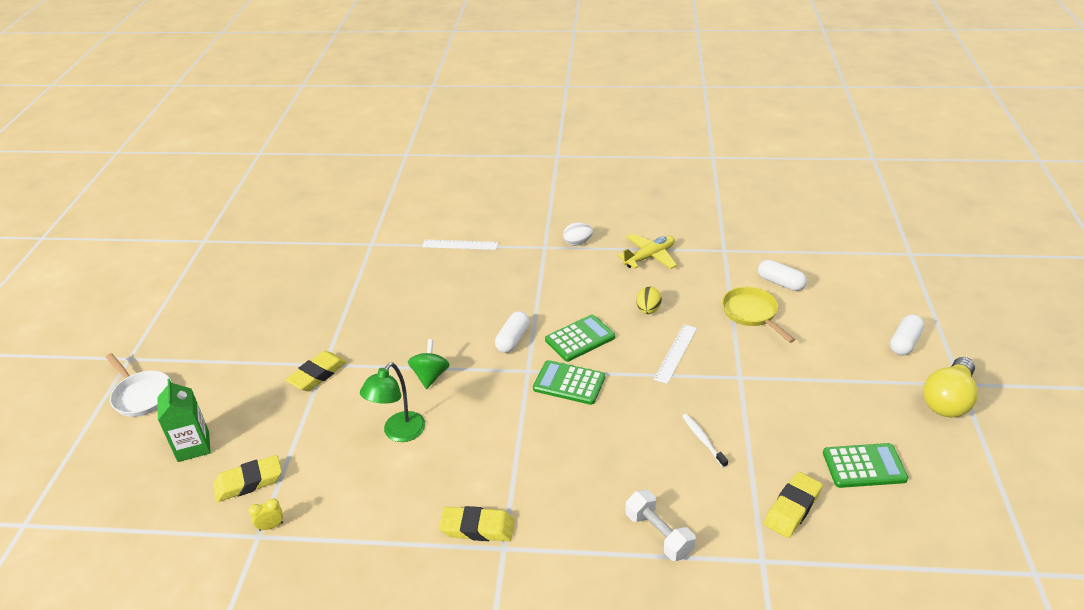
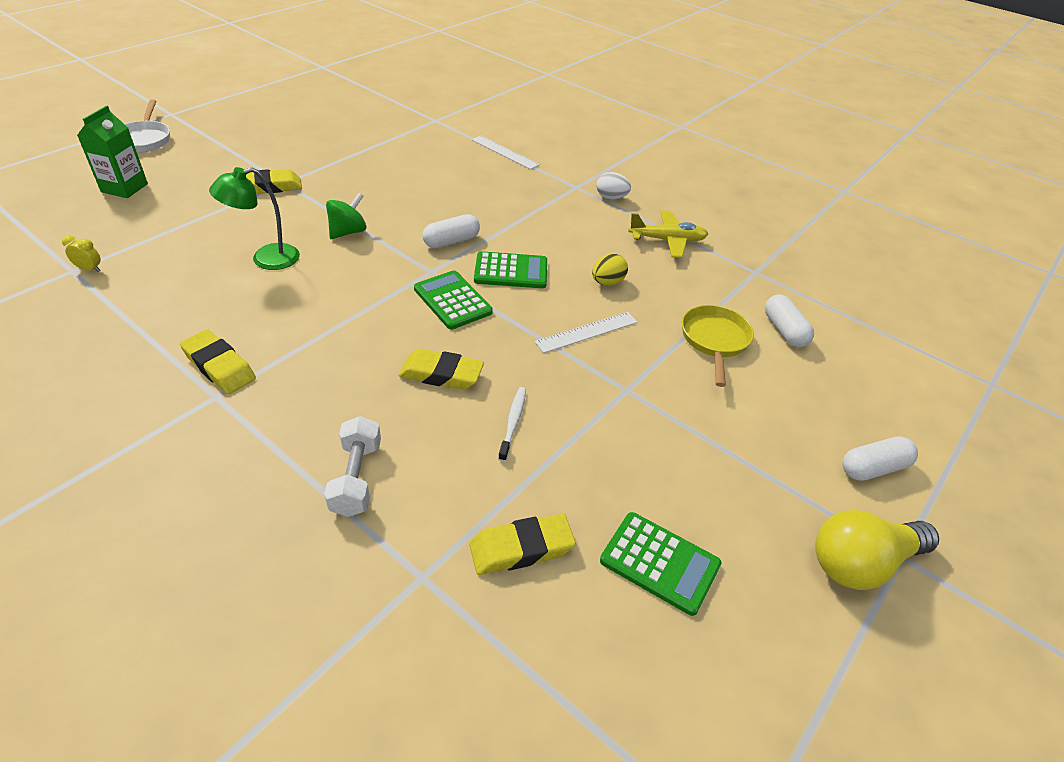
camera: 30 degrees right, 5 degrees up
(249, 482) = (121, 231): yellow eraser -> yellow eraser (441, 374)

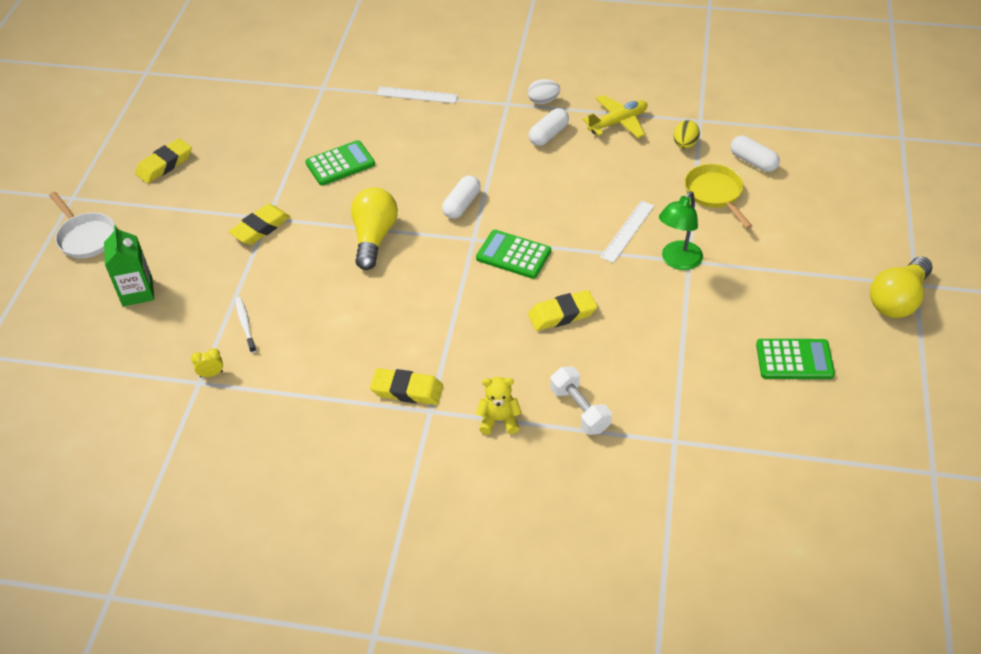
camera: 25 degrees left, 5 degrees up
(266, 259) = (338, 293): green lamp -> green lamp (677, 261)
(266, 442) = (499, 420): none -> yellow teddy bear
(348, 232) = (374, 237): green spinning top -> yellow light bulb
(511, 271) = (531, 208): green calculator -> green calculator (340, 164)
(513, 422) = (639, 322): white toothbrush -> white toothbrush (245, 324)
(521, 548) = (714, 395): yellow eraser -> yellow eraser (164, 165)
(607, 282) = (606, 182): yellow egg -> yellow egg (685, 144)
(873, 468) = (869, 236): white capsule -> white capsule (548, 135)

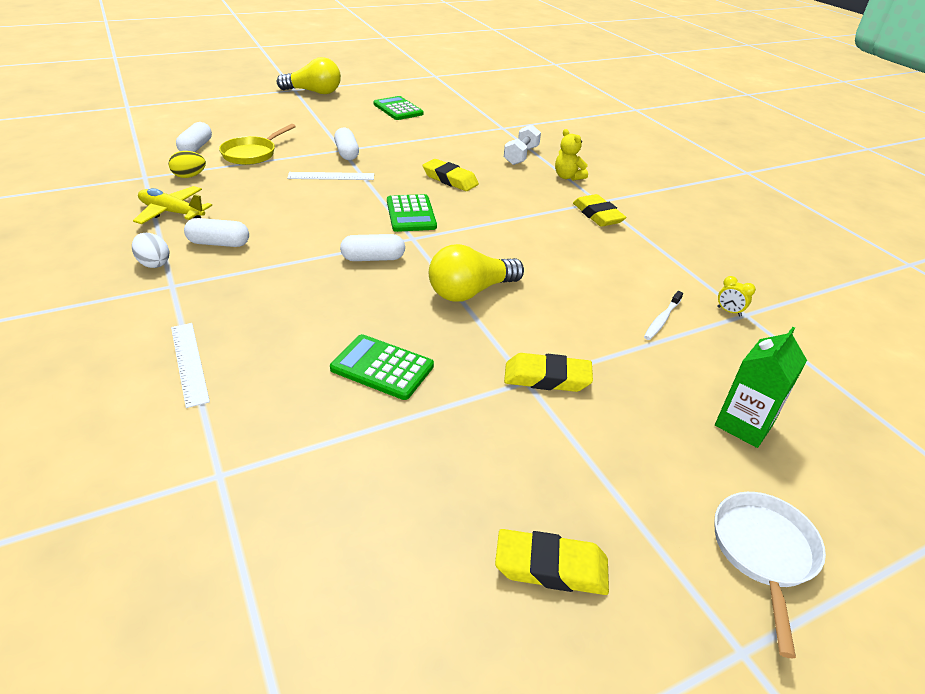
camera: 130 degrees left, 10 degrees down
(677, 261) = (347, 153): green lamp -> white capsule

